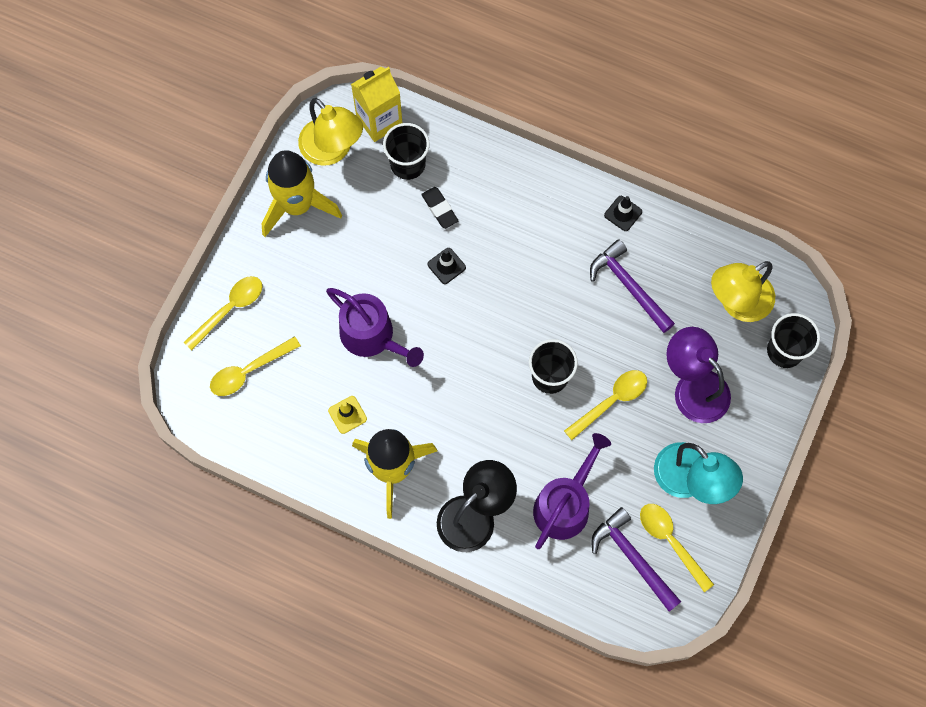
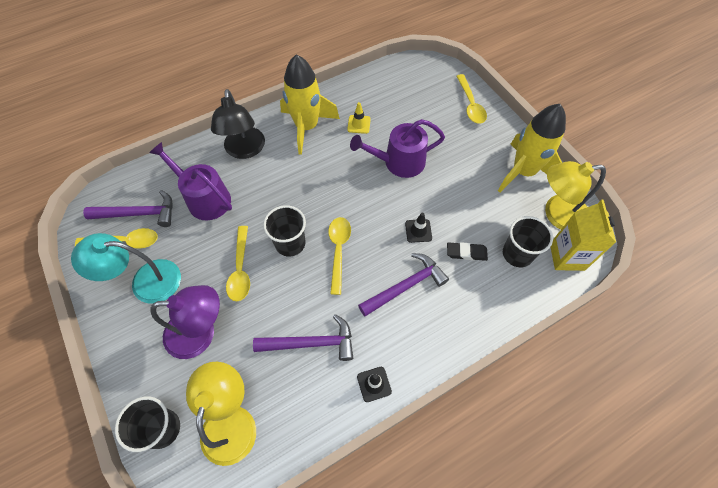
camera: 125 degrees right, 10 degrees down
(249, 371) = (423, 95): yellow spoon -> yellow spoon (338, 251)
(515, 242) = (405, 286): none -> purple hammer
(565, 504) = (205, 198): purple watering can -> purple watering can turned 150 degrees clockwise

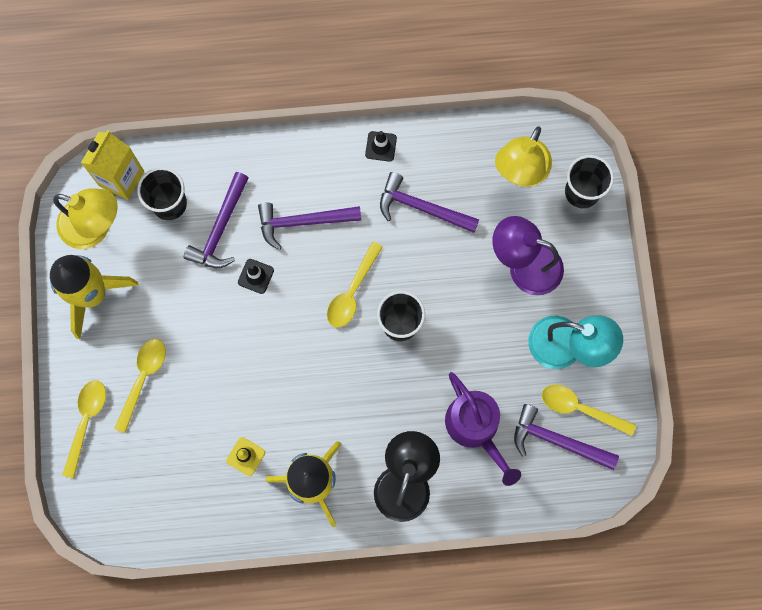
camera: 155 degrees left, 15 degrees up
(240, 269) = (463, 316): yellow spoon -> yellow spoon (143, 379)
(399, 162) = (227, 375): purple watering can -> none
(466, 253) = (220, 229): black eraser -> purple hammer

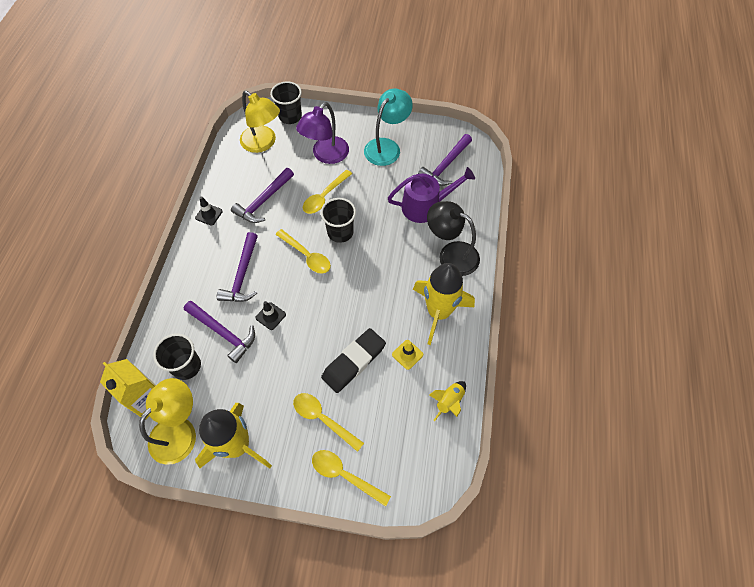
camera: 75 degrees left, 15 degrees down
(197, 520) = (449, 402): none -> yellow rocket
(220, 394) = (354, 362): none -> black eraser
(580, 409) = (428, 149): yellow spoon -> yellow spoon (324, 196)

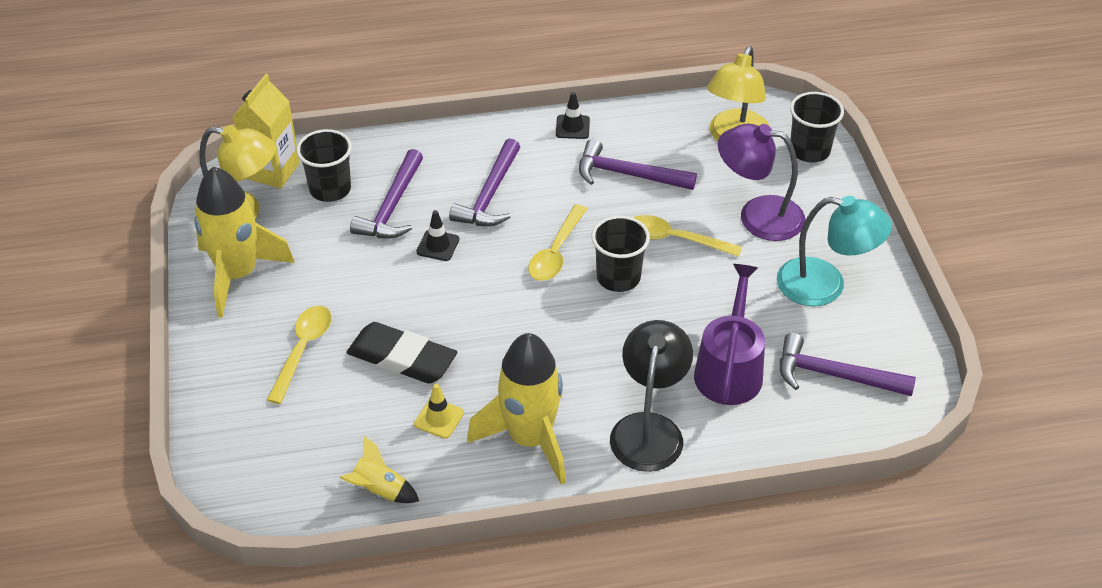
camera: 70 degrees right, 15 degrees down
(242, 275) = (490, 195): purple hammer -> purple hammer turned 60 degrees counterclockwise
(345, 475) = (230, 398): yellow spoon -> none
(425, 206) = (729, 369): purple watering can -> purple watering can turned 135 degrees counterclockwise

